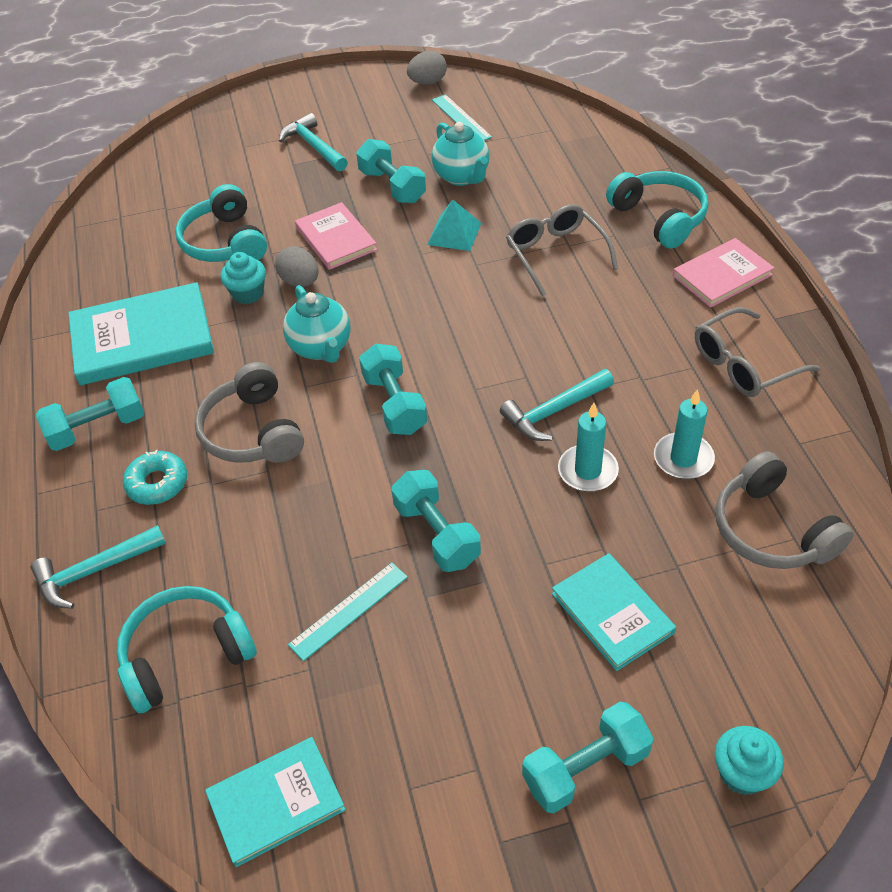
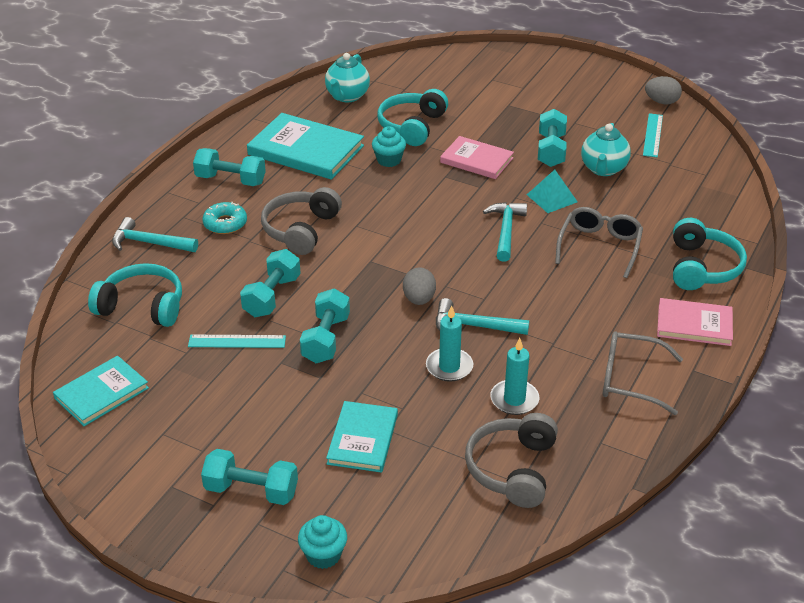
camera: 40 degrees right, 10 degrees down
(276, 802) = (101, 393): turquoise book -> turquoise book turned 60 degrees counterclockwise
(300, 282) = (425, 171): grey egg -> grey egg (419, 299)
(313, 146) = (534, 101): turquoise hammer -> turquoise hammer (506, 231)
(321, 348) = (390, 212): turquoise teapot -> turquoise teapot (347, 96)
(336, 239) = (476, 160): pink book -> pink book turned 75 degrees counterclockwise
(394, 404) = (391, 264): turquoise dumbbell -> turquoise dumbbell (272, 296)

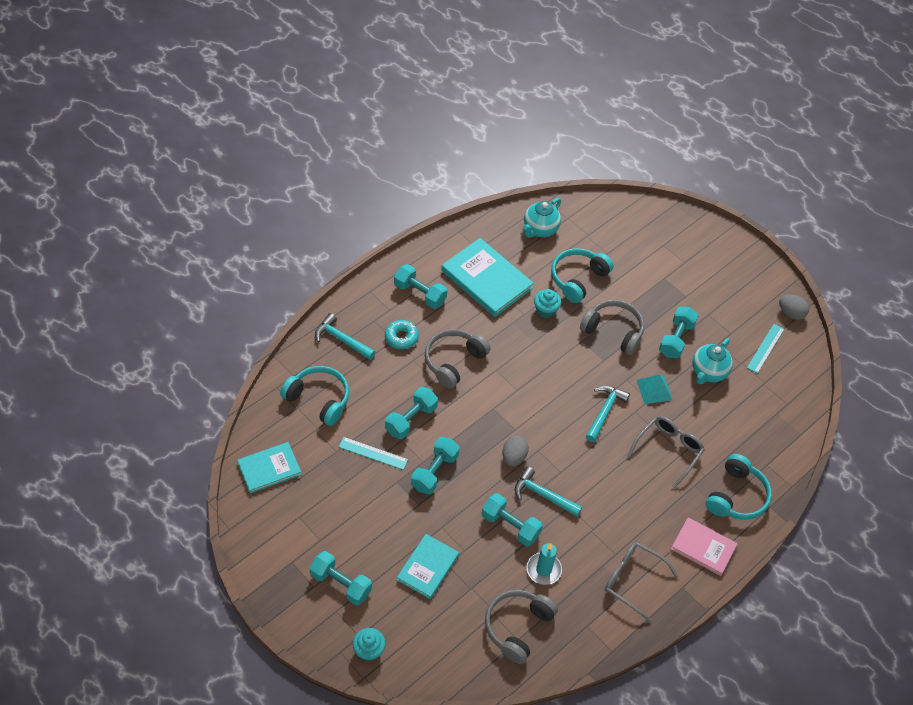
camera: 15 degrees right, 15 degrees up
(449, 367) = (510, 526): turquoise candle -> turquoise dumbbell
(476, 160) = (613, 331): pink book -> grey headphones

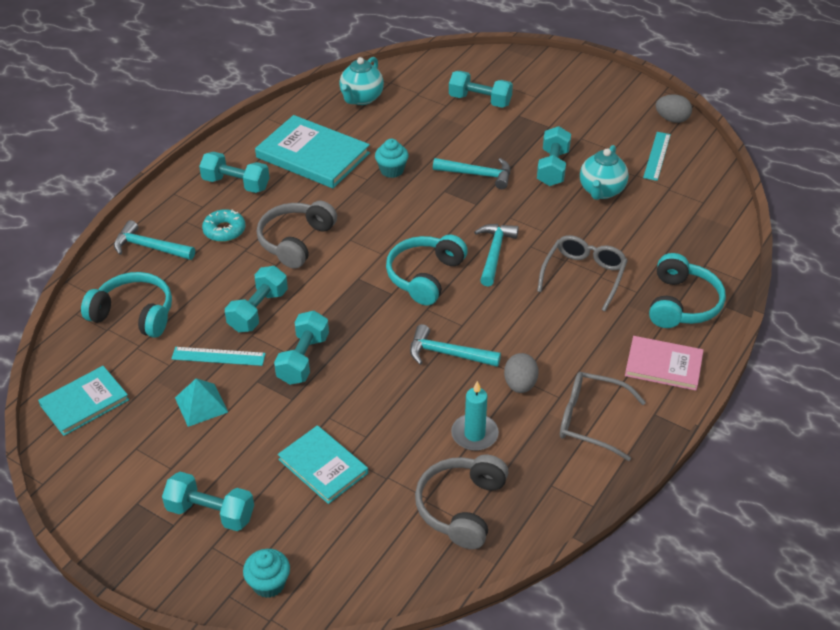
camera: 10 degrees left, 10 degrees down
(427, 567) = (323, 466): turquoise book -> turquoise book turned 60 degrees counterclockwise
(510, 526) = (417, 396): turquoise dumbbell -> turquoise dumbbell (480, 101)
(514, 457) = (399, 322): grey egg -> grey egg (520, 384)
(578, 279) = (420, 134): turquoise headphones -> turquoise headphones (425, 276)
(613, 331) = (477, 175): grey headphones -> turquoise hammer
(654, 390) = (545, 220): turquoise pyramid -> turquoise pyramid (201, 404)

